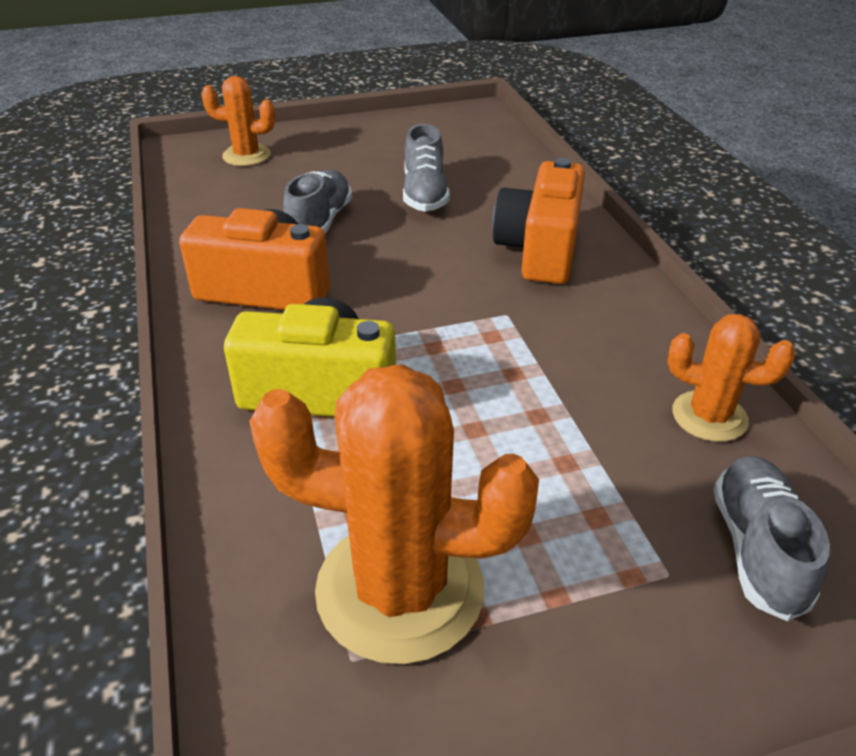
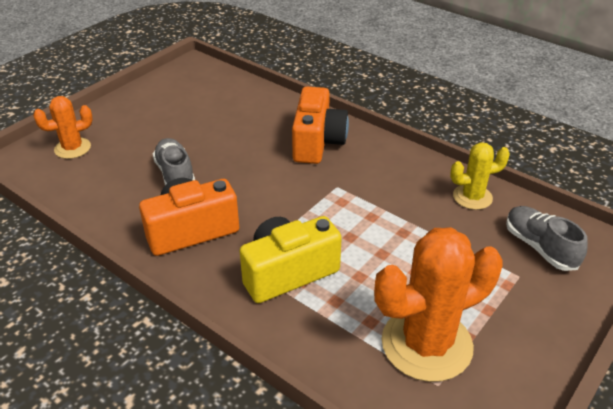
camera: 35 degrees left, 0 degrees up
(424, 194) = (219, 132): grey shoe -> none
(540, 250) = (317, 142): orange camera -> orange camera turned 150 degrees counterclockwise
(709, 416) = (472, 197): orange cactus -> yellow cactus

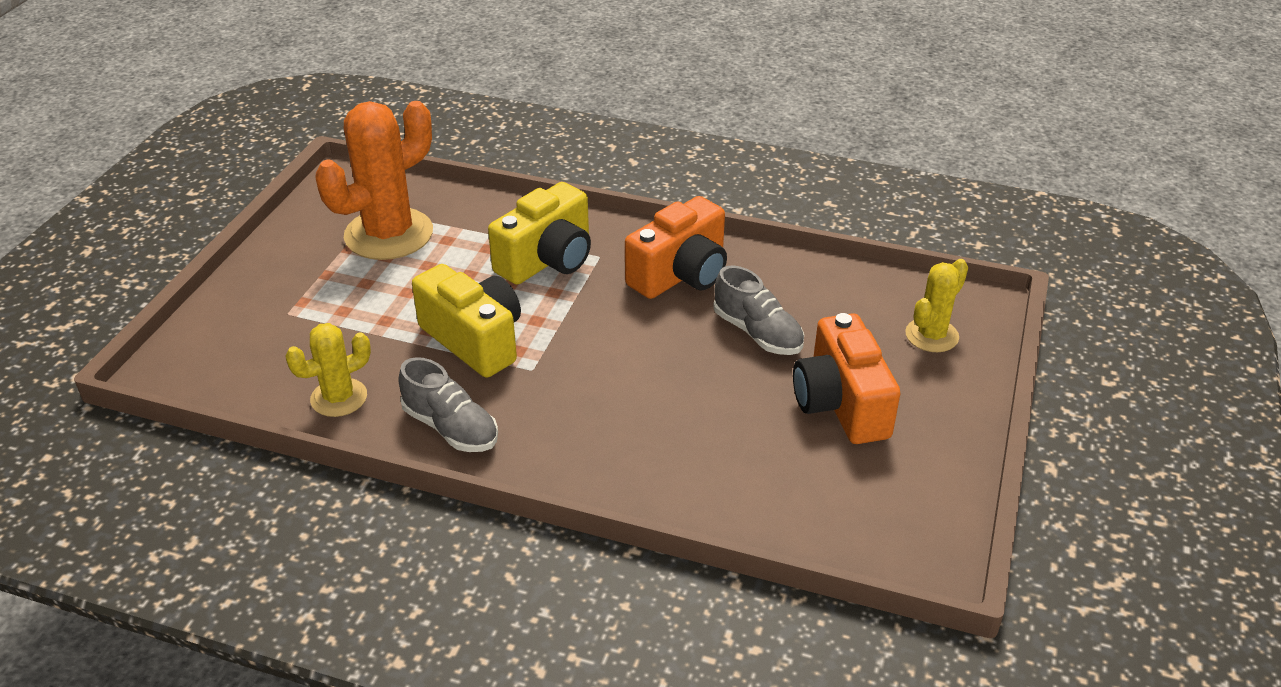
camera: 160 degrees right, 0 degrees up
(72, 148) = (931, 335): orange cactus -> yellow cactus
(317, 142) = (591, 434): orange camera -> orange camera (841, 404)
(370, 215) = (474, 340): none -> yellow camera
(539, 247) = (256, 350): grey shoe -> grey shoe (451, 428)

